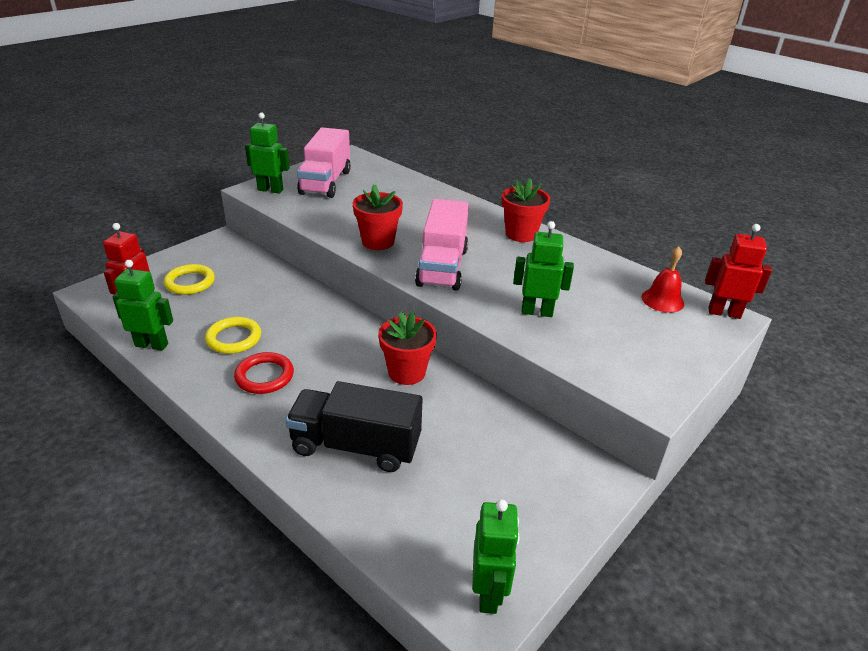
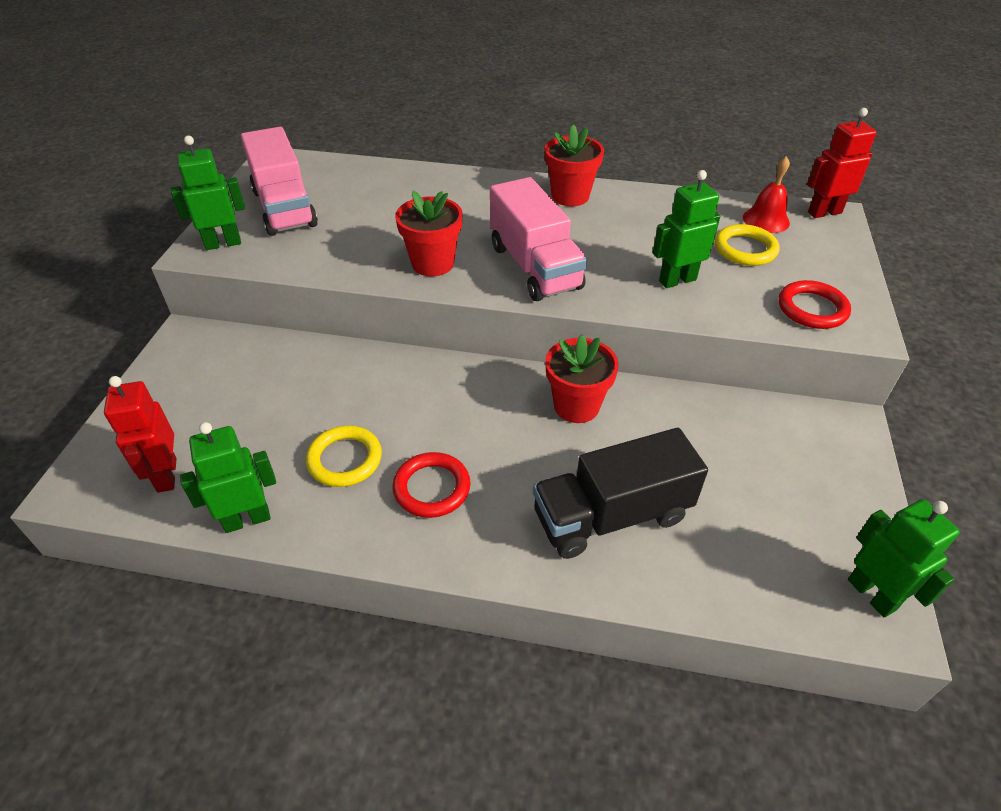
camera: 30 degrees left, 10 degrees up
(190, 282) = (207, 412): yellow ring -> yellow ring (745, 249)
(625, 370) = (812, 309): none -> red ring

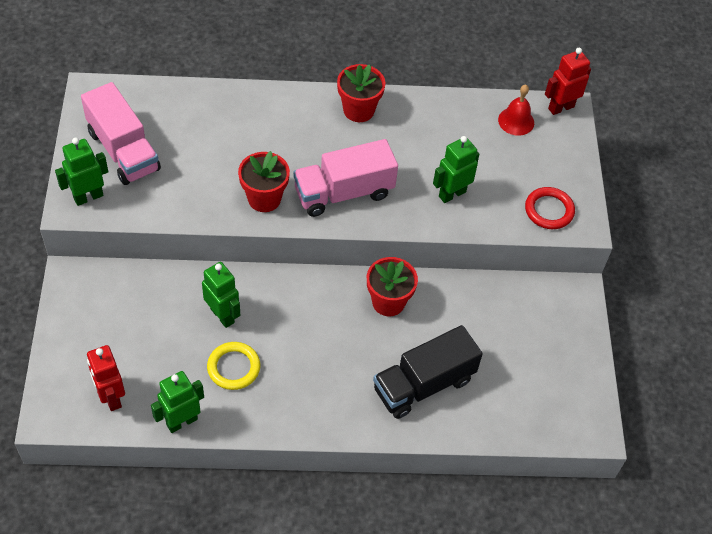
camera: 15 degrees left, 10 degrees up
(432, 488) = (300, 381): red ring -> none
(535, 267) = (344, 193): pink truck -> pink truck turned 105 degrees clockwise
(745, 249) = (501, 155): yellow ring -> none
(871, 594) = (585, 414): green robot -> green robot (222, 315)

